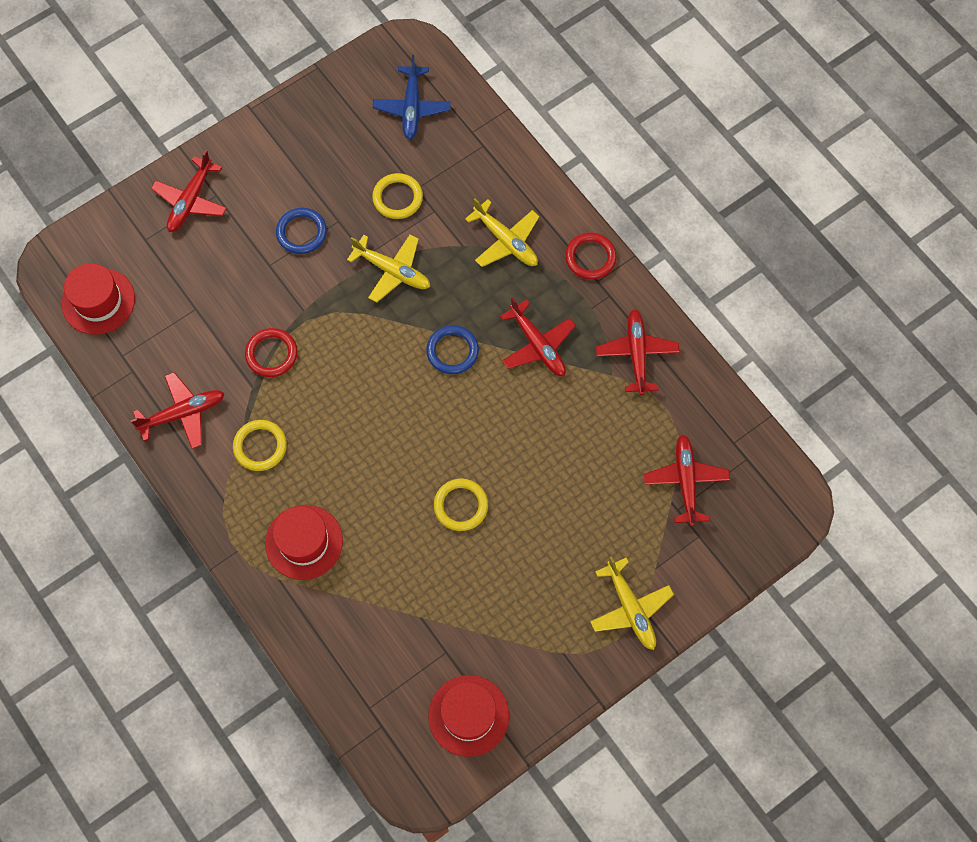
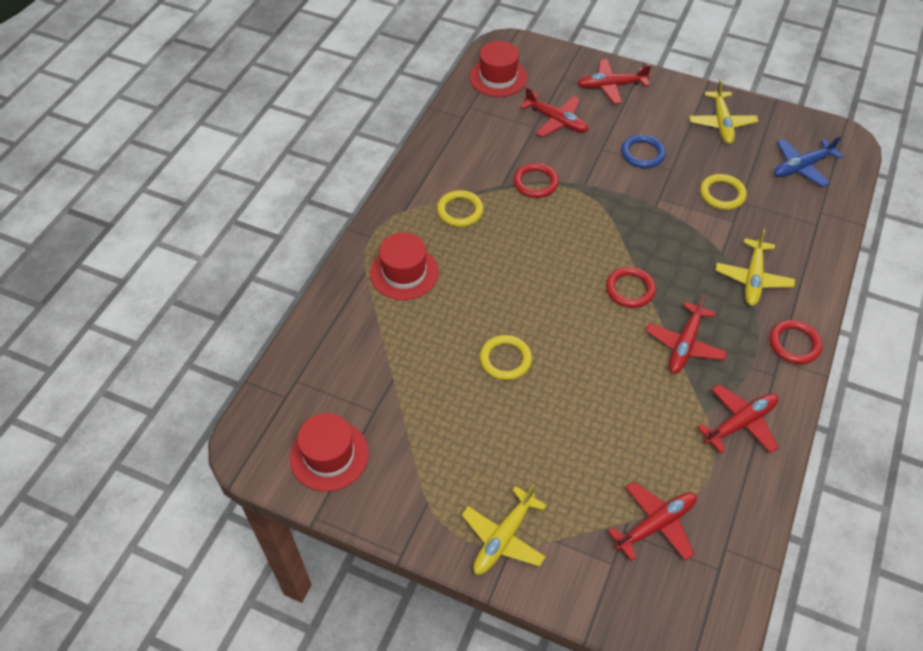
camera: 60 degrees right, 15 degrees down
(182, 414) = (452, 157): red plane -> red plane (556, 121)
(392, 271) = (661, 219): yellow plane -> yellow plane (721, 123)
(452, 351) = (630, 289): blue ring -> red ring

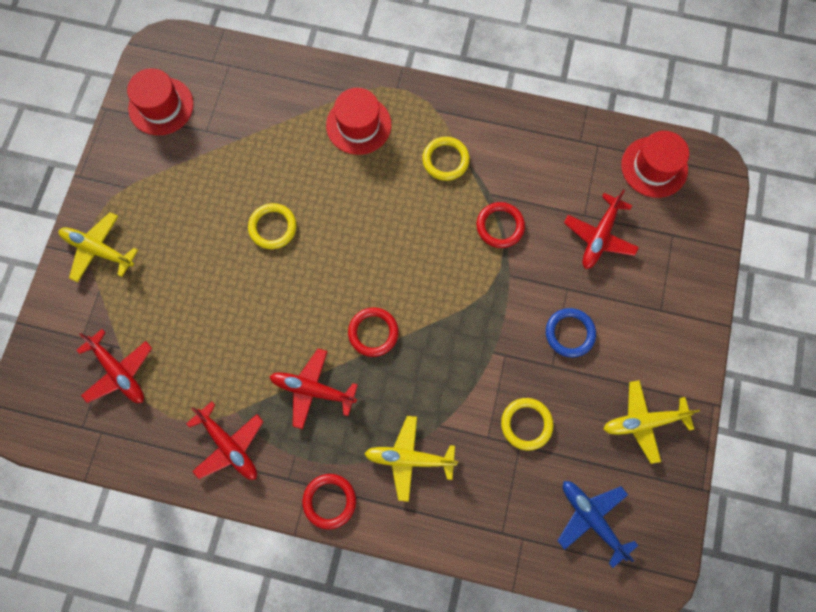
camera: 80 degrees right, 20 degrees up
(611, 86) = (674, 290): red plane -> none

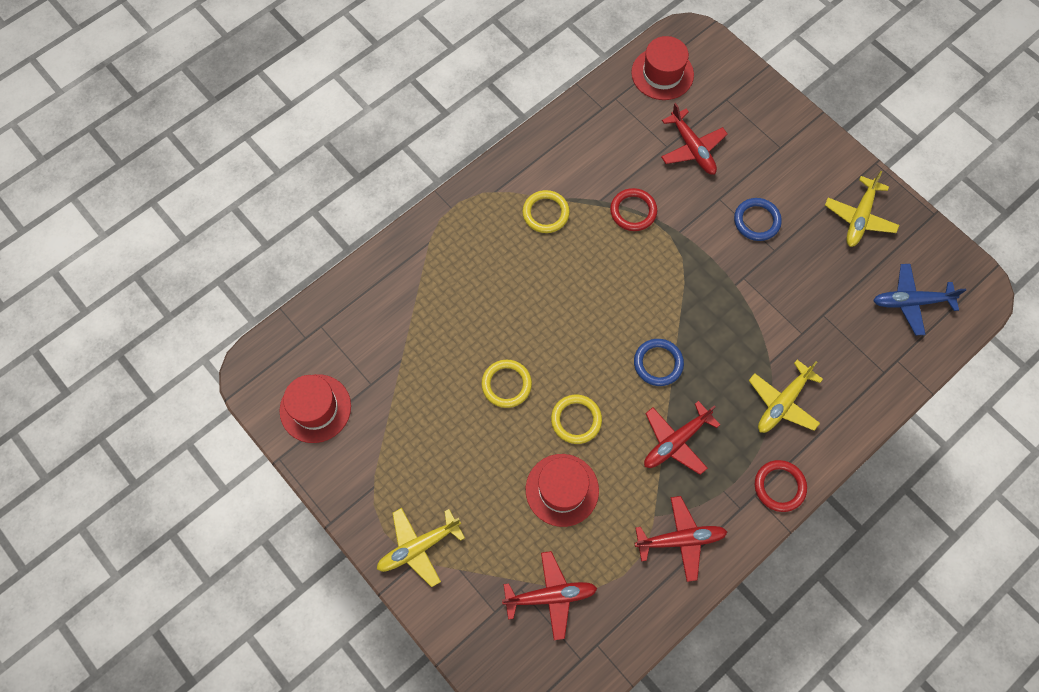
camera: 55 degrees left, 5 degrees down
(358, 125) = (462, 258): red hat -> red hat (562, 490)
(373, 332) = (658, 363): red ring -> blue ring
(526, 424) = (809, 299): yellow ring -> yellow ring (576, 420)

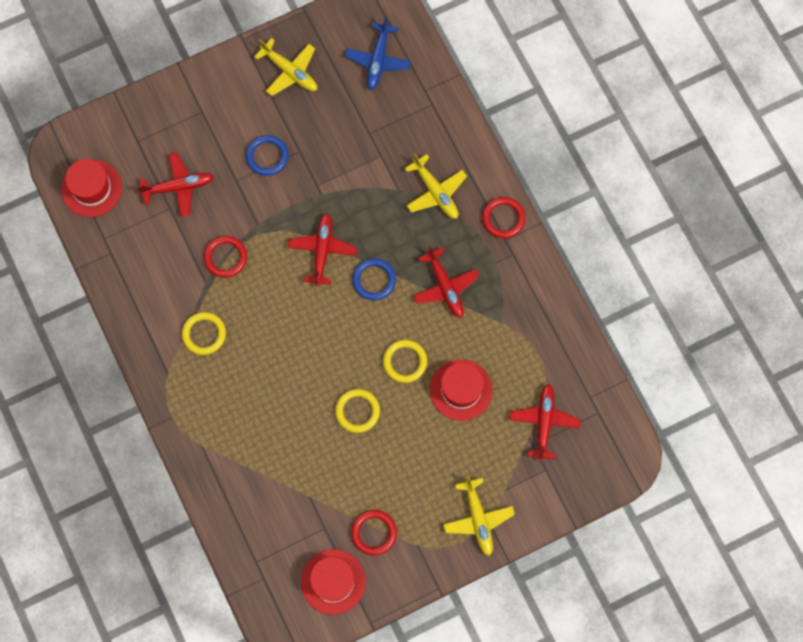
camera: 75 degrees left, 5 degrees up
(377, 437) = (374, 533): none -> red ring
(680, 539) = (525, 308): red plane -> red plane (322, 251)

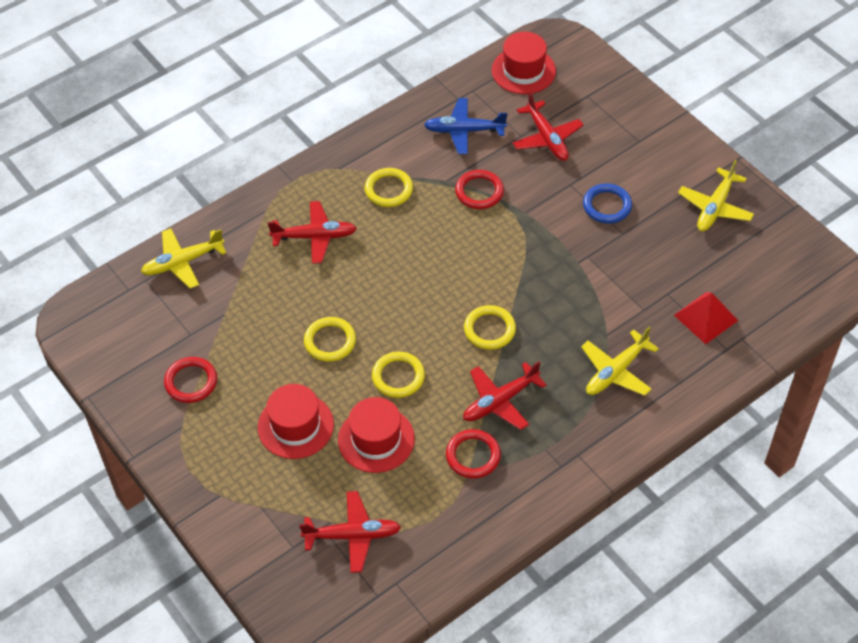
camera: 80 degrees right, 20 degrees down
(322, 251) = (511, 275): red plane -> red plane (314, 237)
(333, 581) = (131, 353): red hat -> red hat (295, 426)
(374, 280) = (489, 329): blue ring -> yellow ring
(378, 60) = (762, 286): blue plane -> blue plane (464, 131)
(399, 111) = (705, 317): none -> red pyramid
(478, 518) = (221, 483): yellow plane -> yellow plane (183, 262)
(503, 218) = (604, 448): red ring -> red ring (473, 456)

